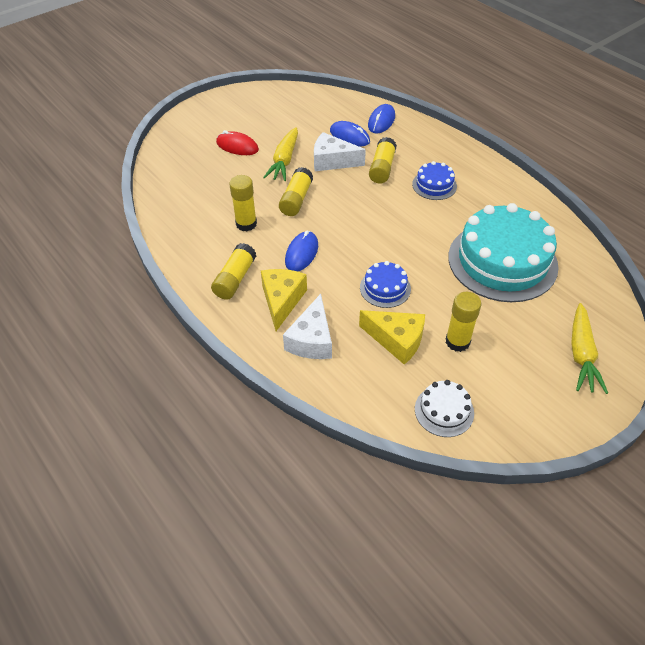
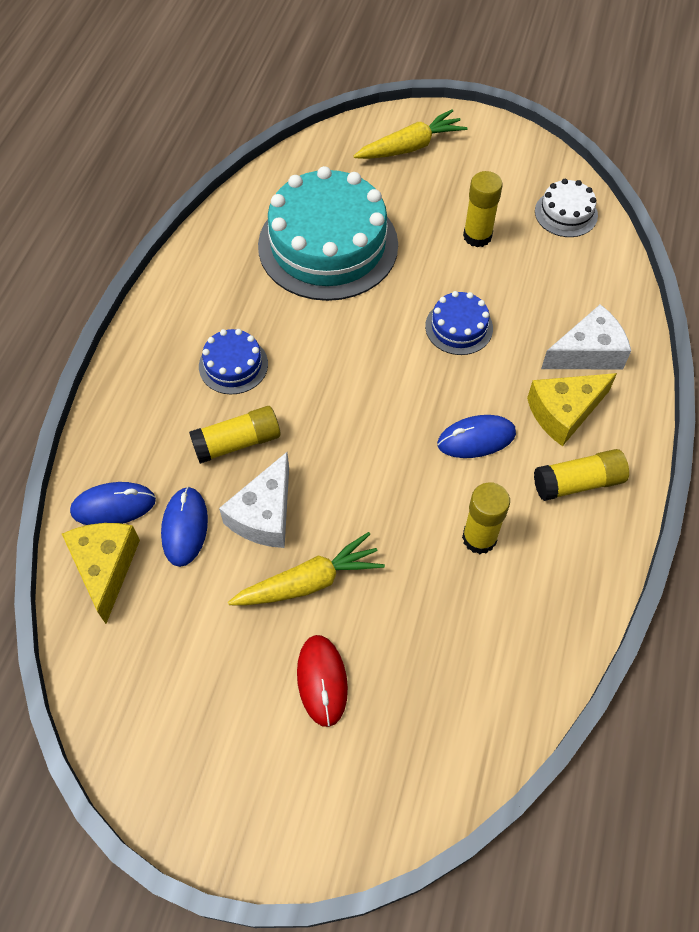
camera: 125 degrees left, 10 degrees up
(296, 199) = (383, 508): yellow glue stick -> none
(332, 161) = (264, 514): white cheese -> white cheese turned 45 degrees clockwise
(396, 340) = (520, 283): yellow cheese -> yellow cheese (105, 567)

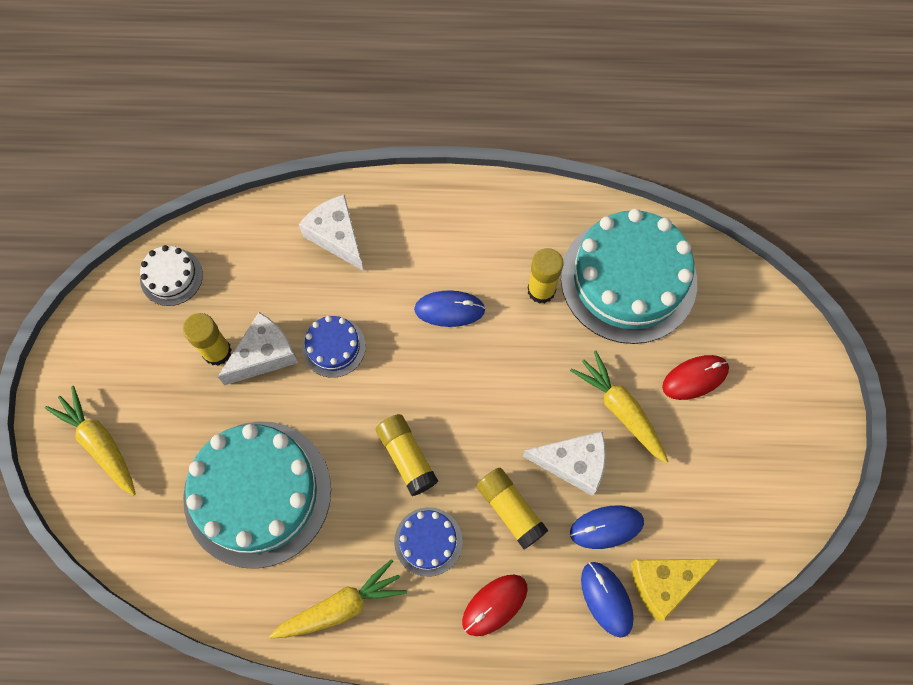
camera: 105 degrees left, 10 degrees up
(151, 406) = (494, 605): none -> red mouse
(201, 288) = (341, 606): none -> yellow carrot
(465, 271) = (264, 355): none -> white cheese
(472, 643) = (628, 279): none -> turquoise cake
(476, 439) = (449, 310): blue mouse -> blue mouse turned 60 degrees counterclockwise
(564, 412) = (404, 246): yellow cheese -> none
(578, 482) = (469, 227): yellow glue stick -> yellow glue stick (406, 457)

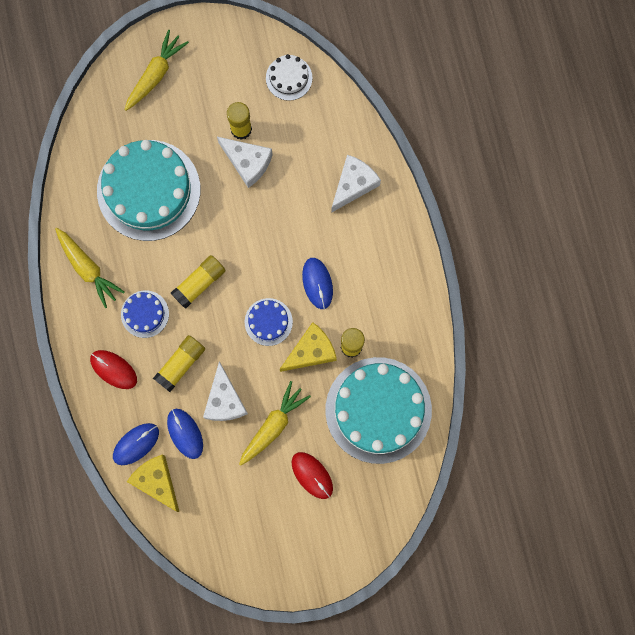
camera: 75 degrees right, 10 degrees up
(333, 347) = (266, 209): blue cake -> blue cake (268, 322)
(535, 339) = (311, 351): none -> yellow cheese

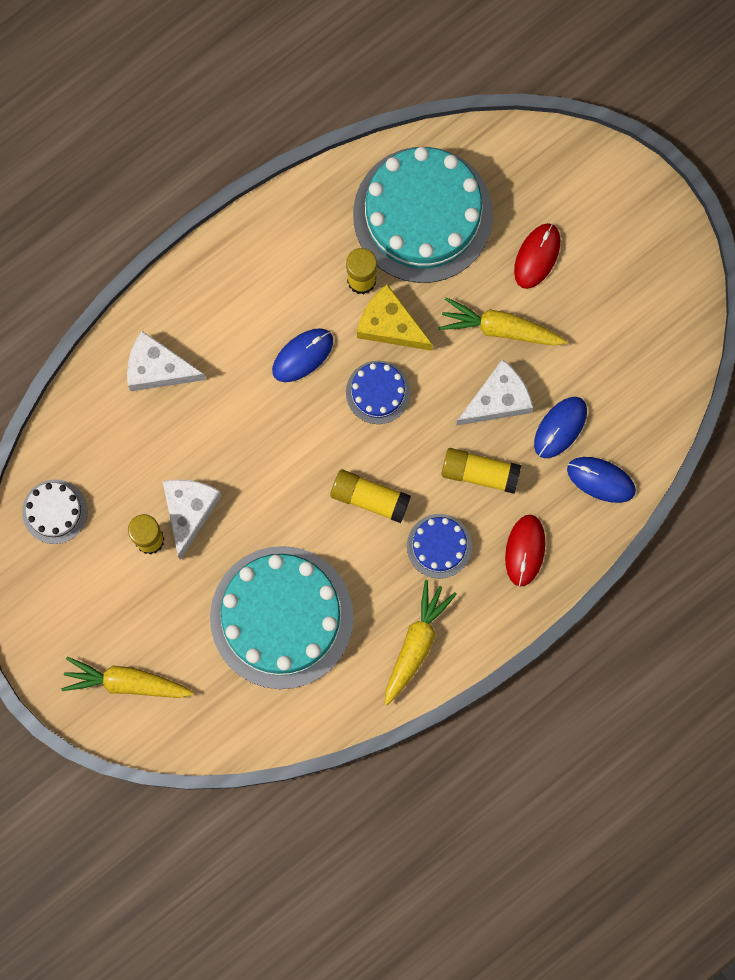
camera: 115 degrees left, 0 degrees up
(157, 481) = (633, 433): yellow cheese -> none

